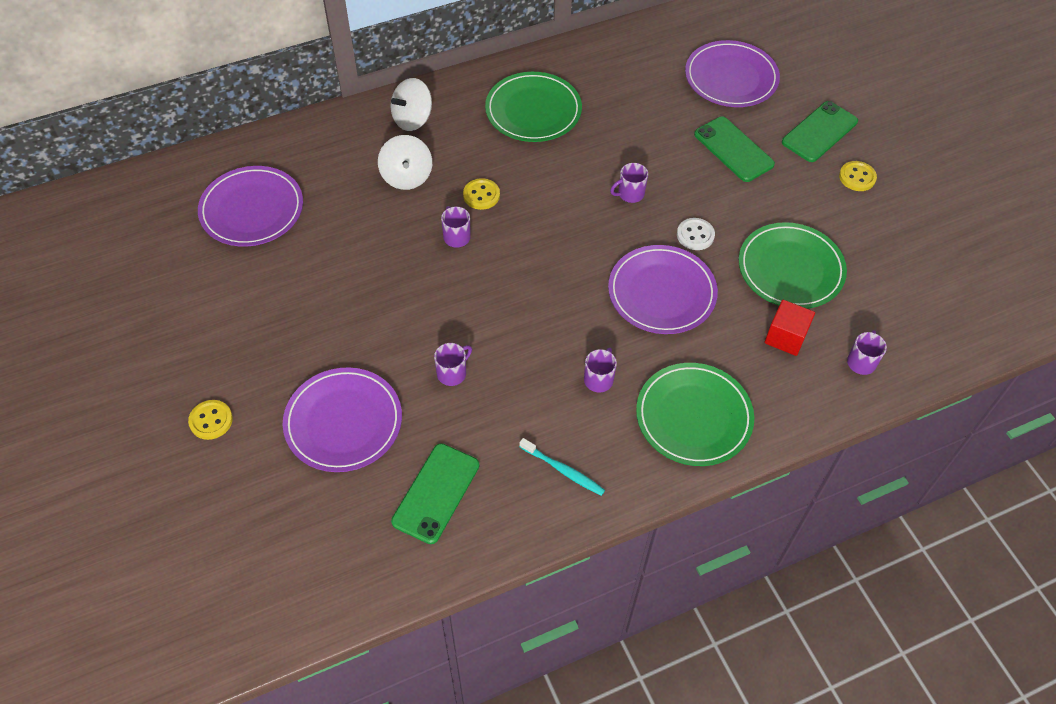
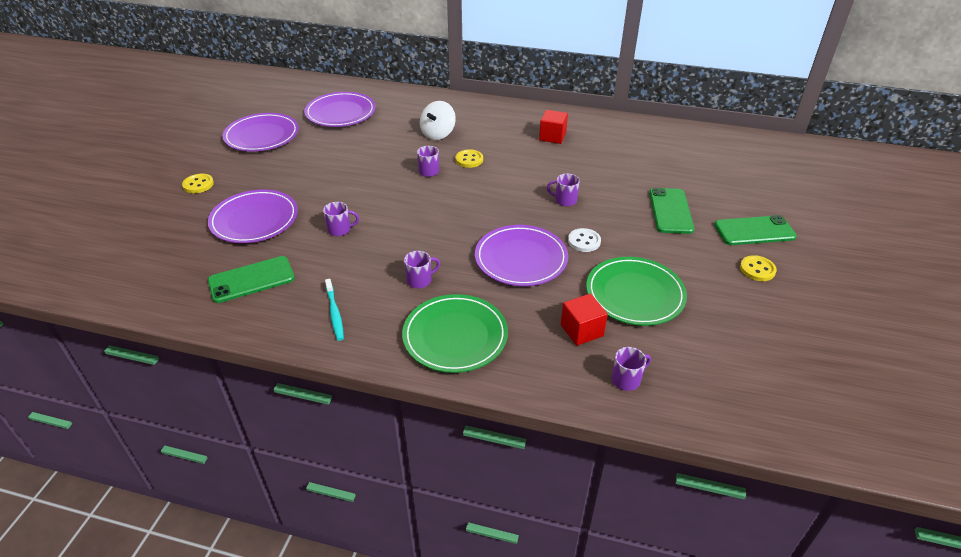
camera: 40 degrees right, 15 degrees down
(412, 119) = (475, 112): white spinning top -> none
(533, 111) = (552, 136): green plate -> red cube
(731, 78) = (715, 175): purple plate -> purple plate (262, 136)

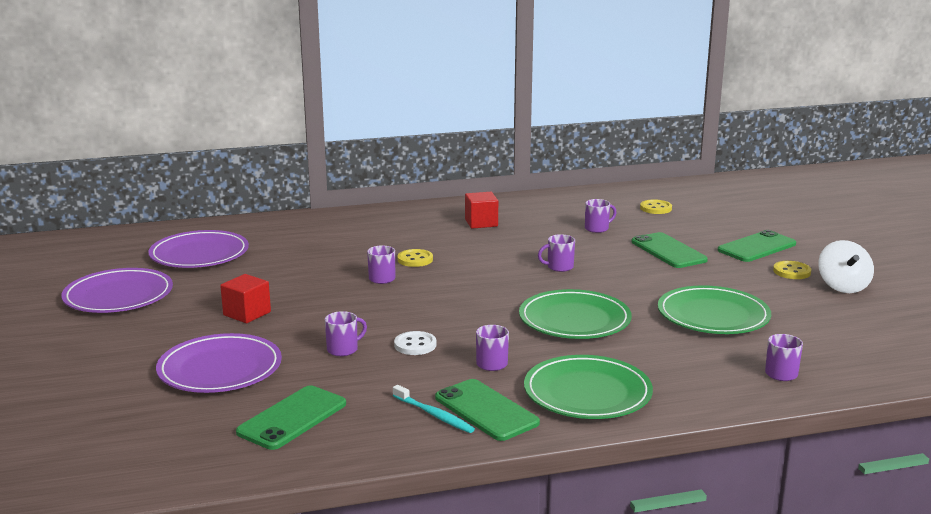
camera: 30 degrees left, 20 degrees down
(198, 184) = (91, 358): yellow button -> yellow button (655, 208)
(371, 323) = (486, 410): none -> green phone
(438, 134) = (349, 247): white spinning top -> white spinning top (843, 286)
(521, 259) = (574, 320): purple plate -> green plate
(581, 330) = (700, 353): red cube -> red cube (247, 313)
(584, 241) = (618, 292): white button -> white button (415, 345)
(636, 168) = (597, 228): none -> purple mug

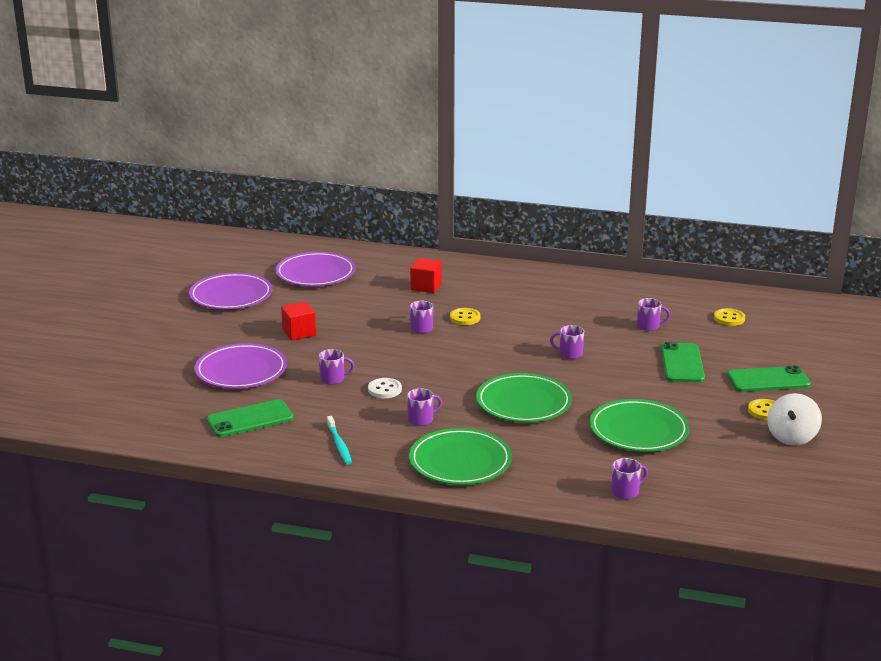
camera: 30 degrees right, 5 degrees up
(481, 223) = (557, 296): red cube -> red cube (426, 286)
(486, 410) = (376, 452): green phone -> none

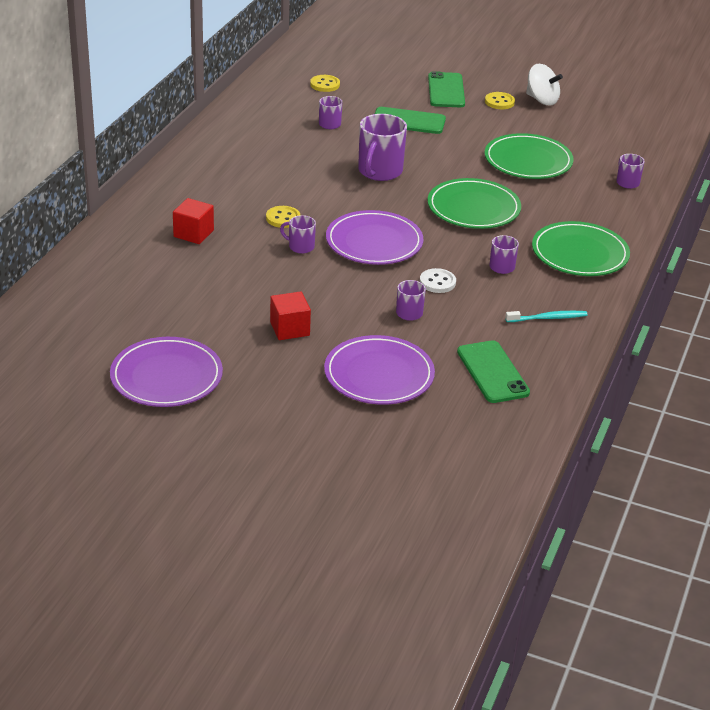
camera: 85 degrees left, 10 degrees up
(315, 273) = (124, 307): purple plate -> purple plate (374, 242)
(569, 354) = (379, 171): purple mug -> purple mug, size x1.91

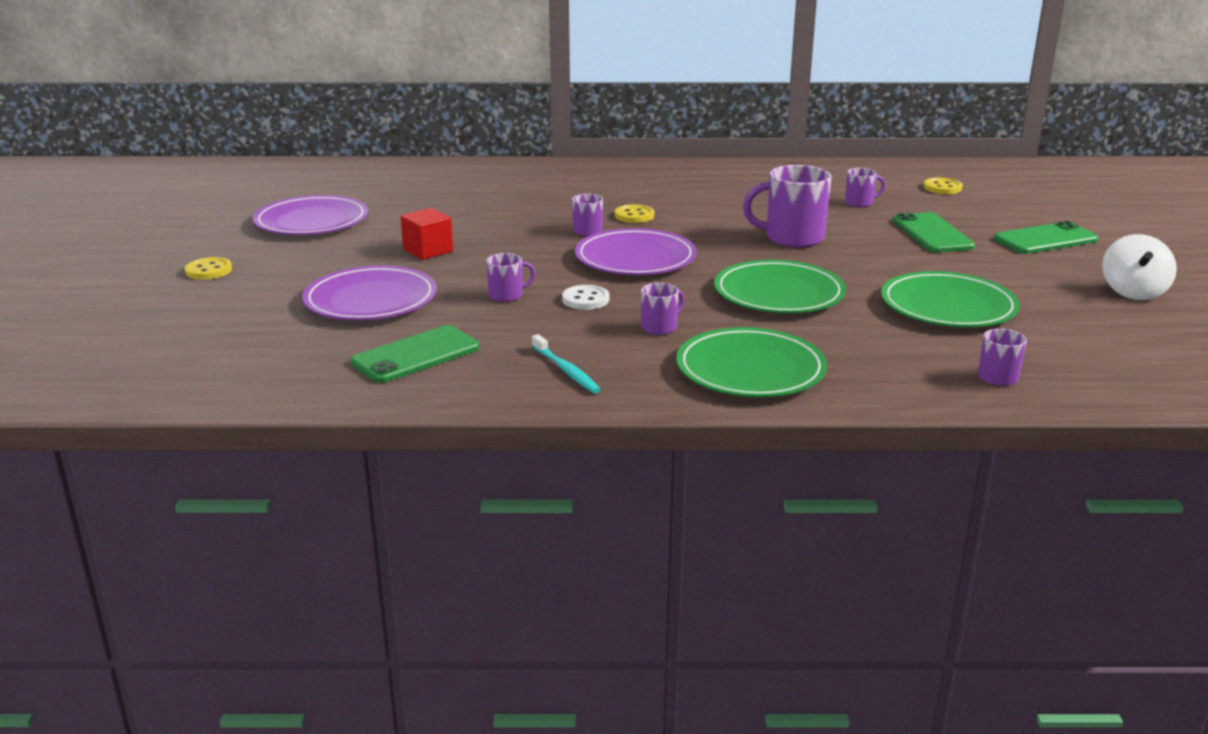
camera: 70 degrees right, 10 degrees down
(193, 233) = (562, 190): red cube -> none
(499, 102) = (1075, 269): yellow button -> yellow button (209, 270)

